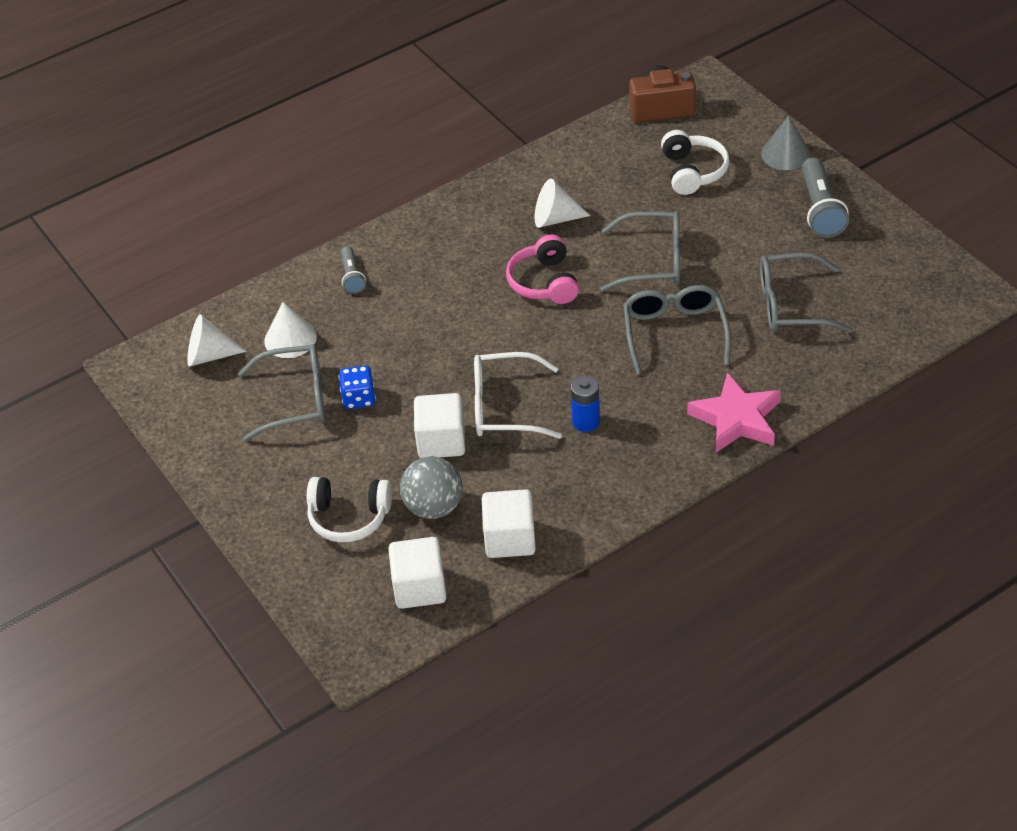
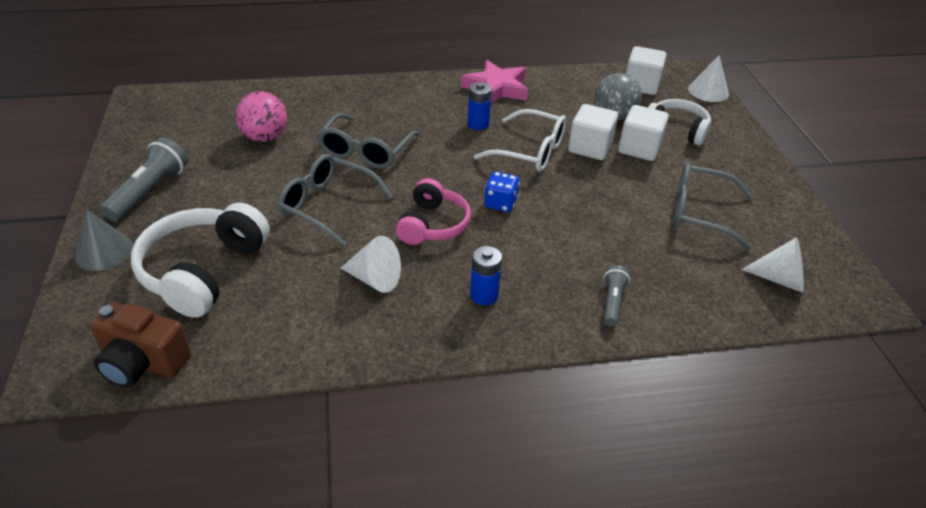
camera: 160 degrees left, 5 degrees down
(290, 339) = (694, 265): white cone -> white cone (708, 91)
(359, 398) = (644, 195): blue dice -> blue dice (500, 203)
(459, 241) = (484, 295): none -> blue battery
(510, 539) = (571, 88): white cube -> white cube (639, 148)
(693, 171) = (203, 271): white headphones -> white headphones, size x1.53
(736, 419) = (378, 93): pink star -> pink star (496, 88)
(791, 305) = (265, 137): grey glasses -> pink ball

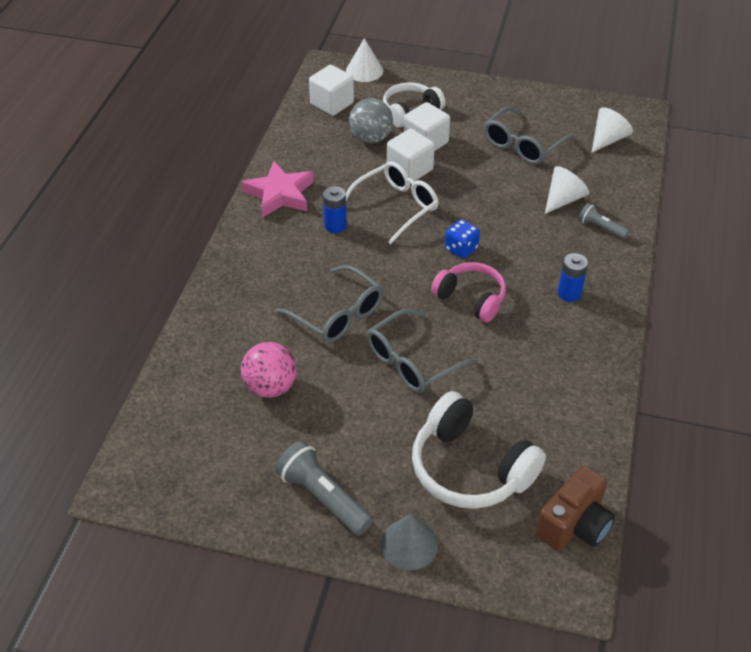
camera: 65 degrees left, 5 degrees up
(374, 279) = (526, 353): white cone -> white cone (563, 199)

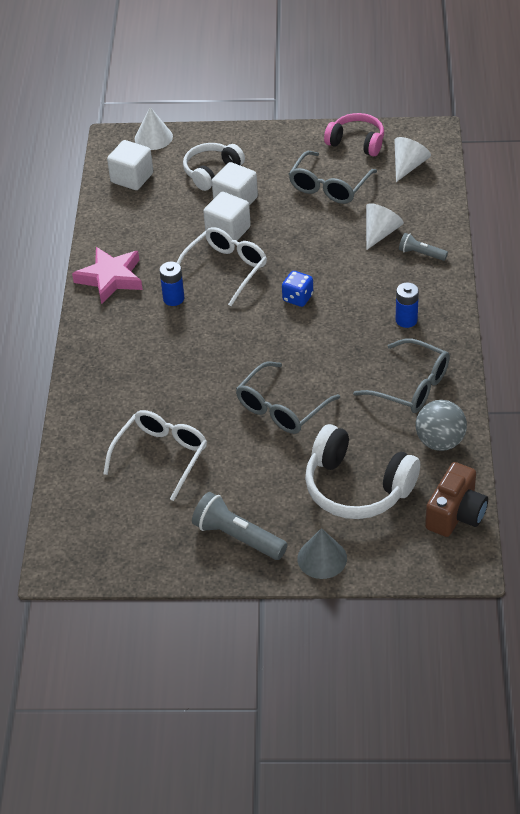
camera: 10 degrees left, 0 degrees up
(271, 387) = (161, 455): pink ball -> white glasses
(338, 315) = (202, 380): grey glasses -> grey glasses (411, 386)
(371, 138) = (181, 206): grey ball -> grey ball (440, 441)
(471, 298) = (319, 342): pink headphones -> pink headphones (356, 142)

